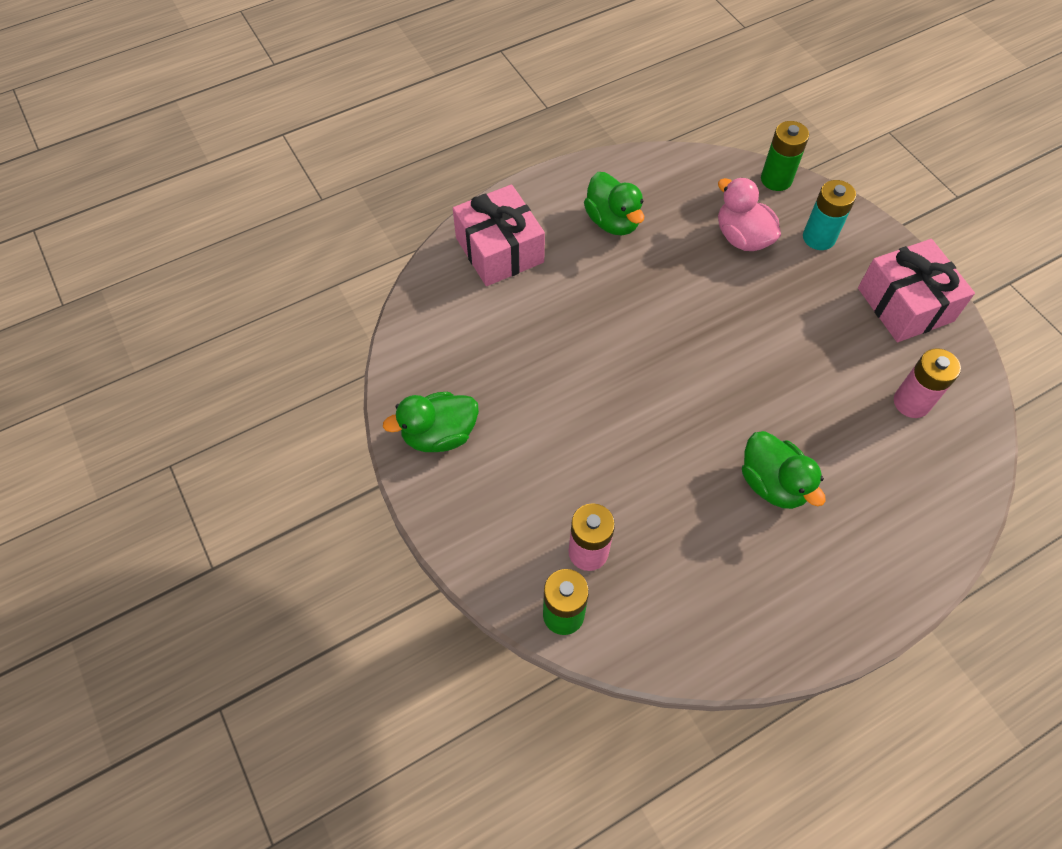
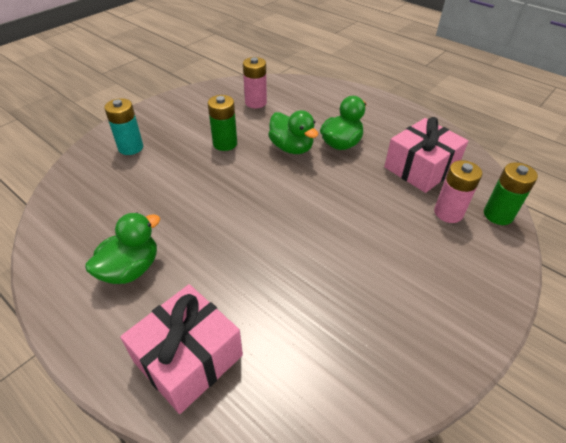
camera: 110 degrees left, 15 degrees down
(439, 435) = (427, 336): green duck -> green duck (291, 148)
(742, 237) = (137, 184): pink duck -> none
(776, 179) = (69, 175): green battery -> green battery (225, 143)
(905, 304) = (182, 109): pink gift -> pink gift (420, 168)

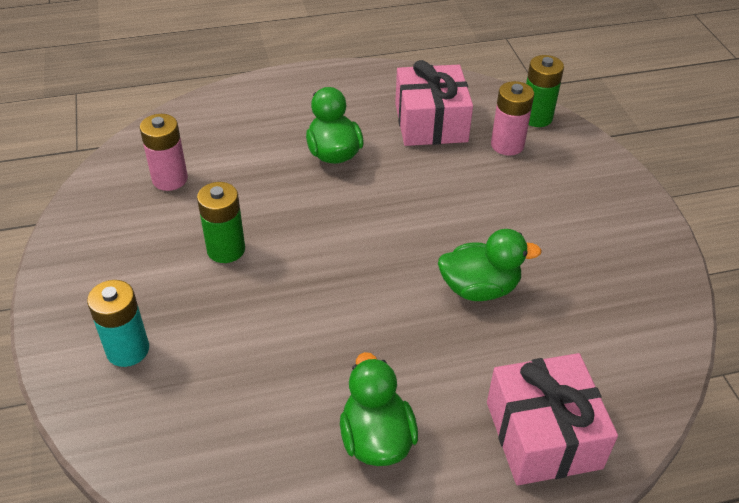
camera: 55 degrees left, 0 degrees up
(291, 148) = (298, 196): green duck -> green duck (479, 288)

